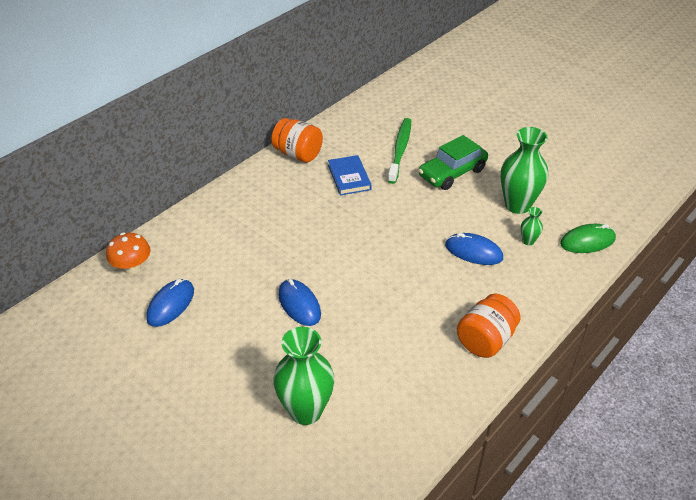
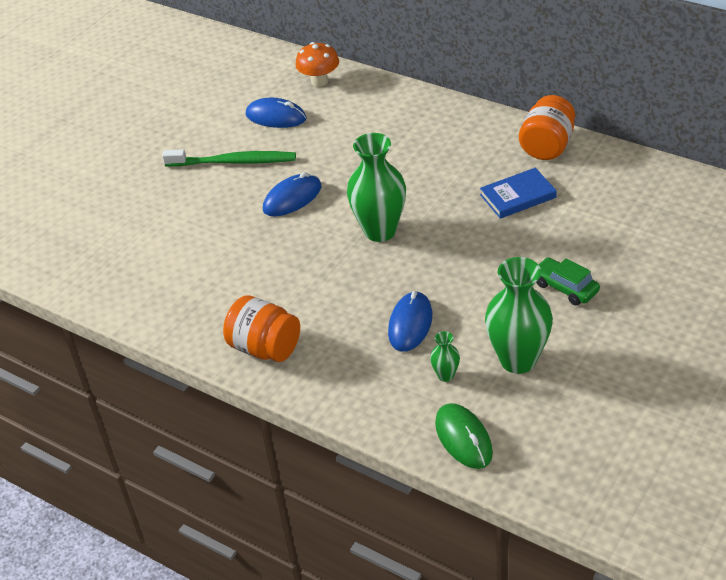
camera: 85 degrees right, 0 degrees up
(306, 411) = (158, 229): green vase -> green vase (380, 231)
(400, 150) = (596, 231): green toothbrush -> green toothbrush (234, 162)
(452, 173) = (565, 287): green car -> green car, size x0.64

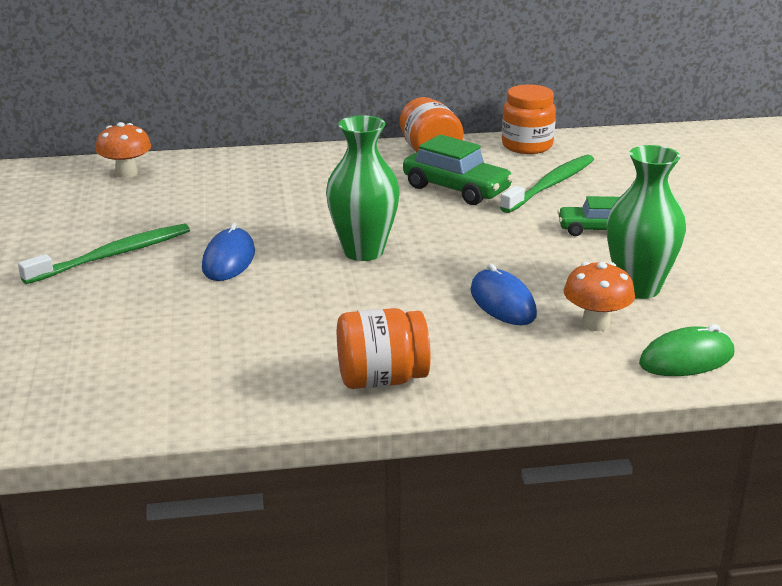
camera: 45 degrees left, 15 degrees down
(276, 117) = (113, 210): blue mouse -> none
(445, 375) = (595, 324): green vase -> orange mushroom
(463, 438) = (686, 359): green mouse -> green mouse turned 45 degrees counterclockwise
(518, 196) = (456, 189): blue book -> green car
(595, 224) = (551, 185): none -> green toothbrush
(634, 170) = (527, 146): none -> orange jar

